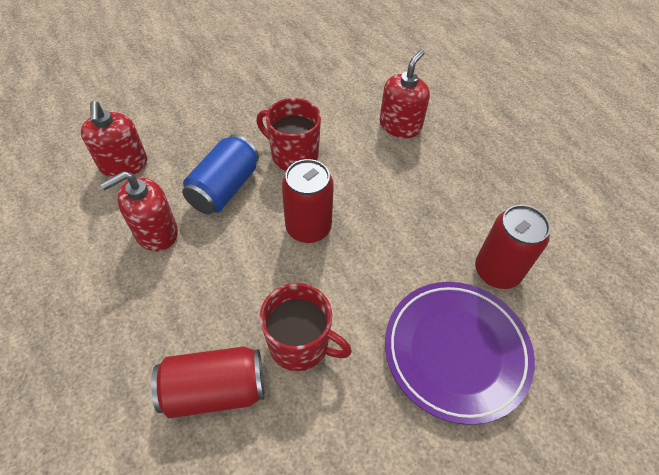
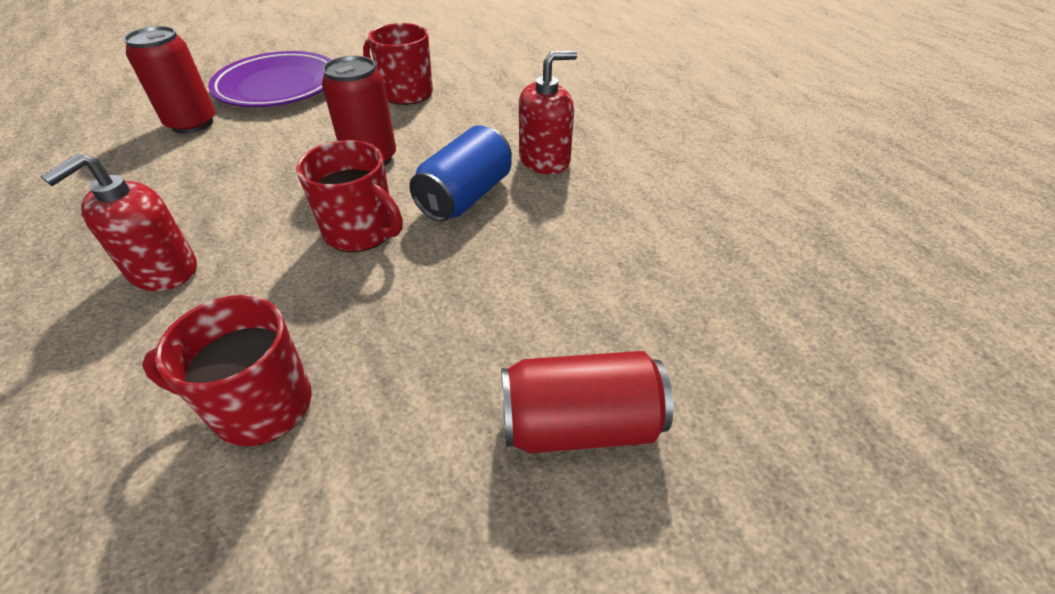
camera: 175 degrees left, 10 degrees down
(124, 165) = (609, 227): red soap dispenser -> none
(215, 390) = (477, 78): red can -> red can (579, 424)
(309, 69) = (260, 406): none -> red mug

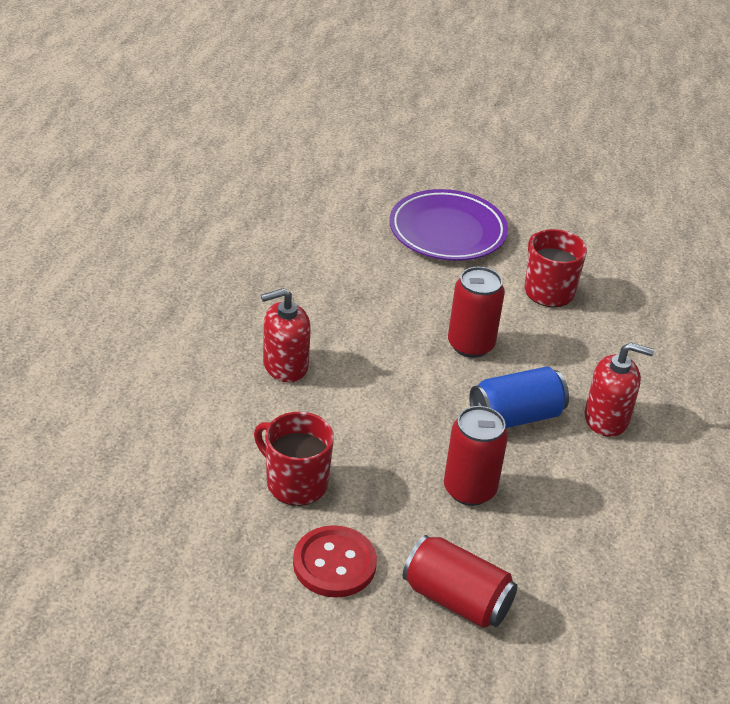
camera: 35 degrees right, 5 degrees down
(192, 123) = (361, 242): red can -> red can (469, 489)
(361, 232) = (421, 404): red mug -> none
(391, 487) = (334, 564): none -> red button

